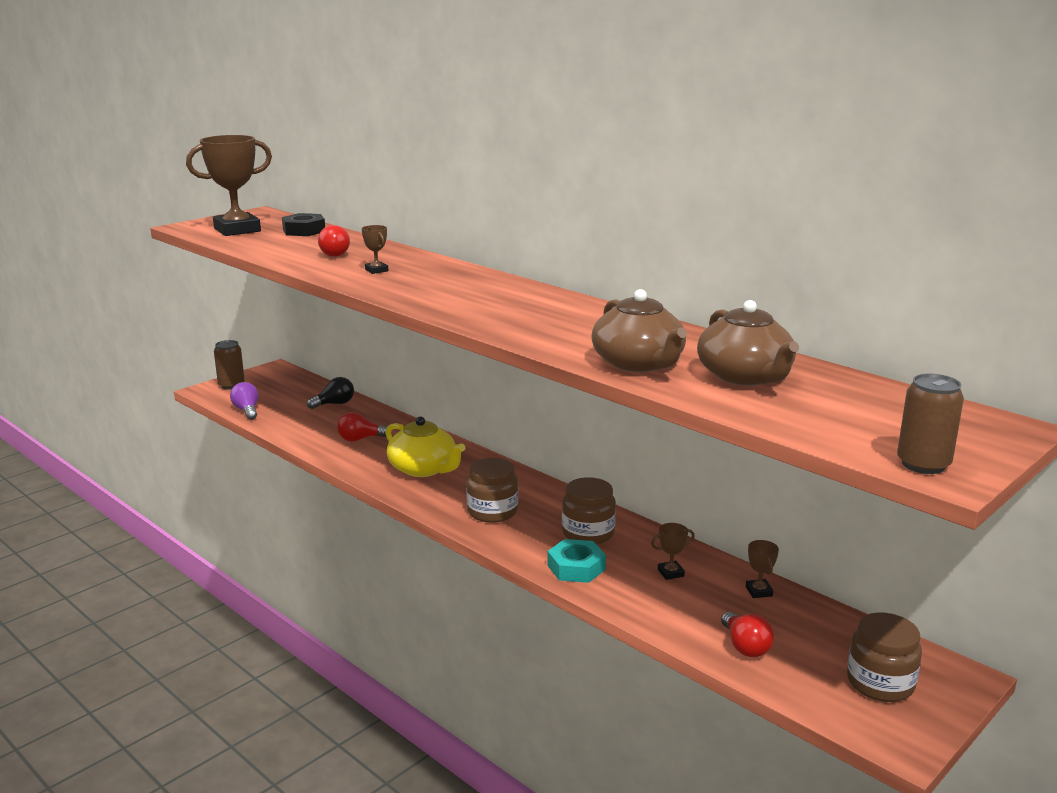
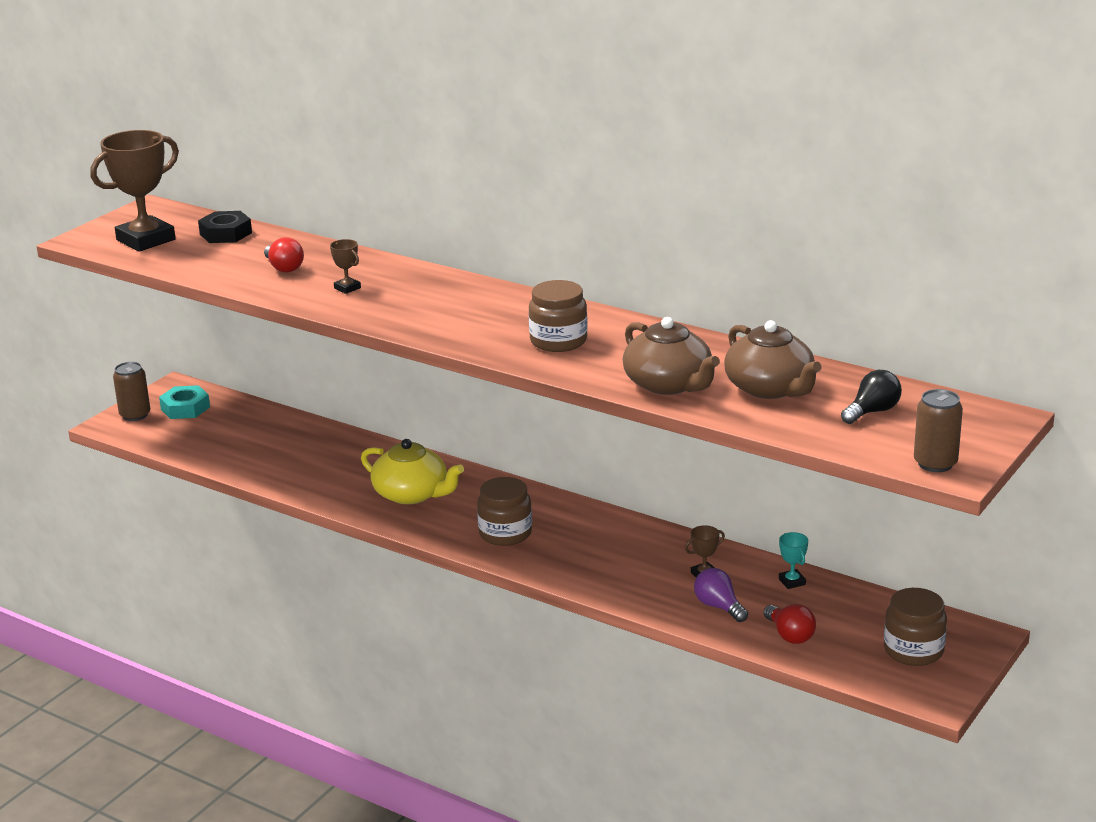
camera: 10 degrees left, 5 degrees up
(247, 410) = (173, 446): purple light bulb -> purple light bulb (719, 607)
(334, 404) = (272, 426): black light bulb -> black light bulb (872, 412)
(360, 439) = (324, 467): red light bulb -> none
(576, 567) = (611, 581): turquoise nut -> turquoise nut (185, 408)
(588, 533) = (611, 544): brown jar -> brown jar (558, 341)
(759, 591) = (792, 582): brown trophy -> turquoise trophy

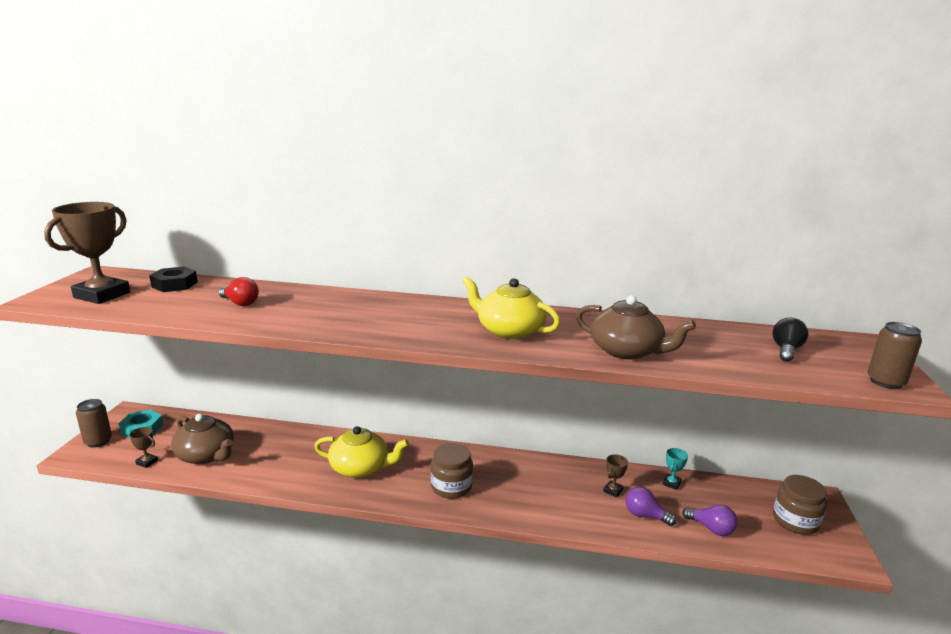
camera: 25 degrees left, 5 degrees down
(347, 288) = (305, 312): brown trophy -> brown trophy (147, 462)
(558, 341) = (509, 330): brown jar -> yellow teapot
(770, 388) = (698, 344): brown teapot -> brown teapot (206, 455)
(789, 635) = (711, 528): red light bulb -> purple light bulb
(792, 582) = (671, 483): turquoise trophy -> turquoise trophy turned 75 degrees clockwise

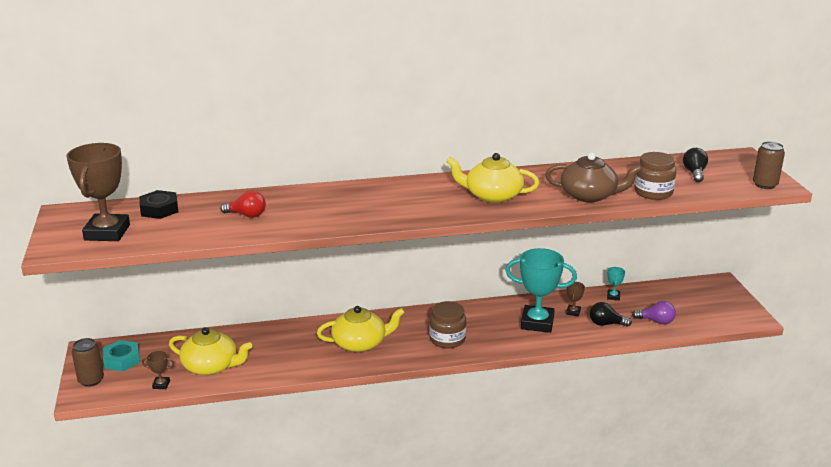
camera: 20 degrees left, 5 degrees up
(206, 455) = (211, 366): brown teapot -> yellow teapot
(563, 493) = (537, 323): none -> turquoise trophy
(645, 515) = (606, 324): purple light bulb -> black light bulb
(795, 521) = (710, 302): brown jar -> brown jar (653, 192)

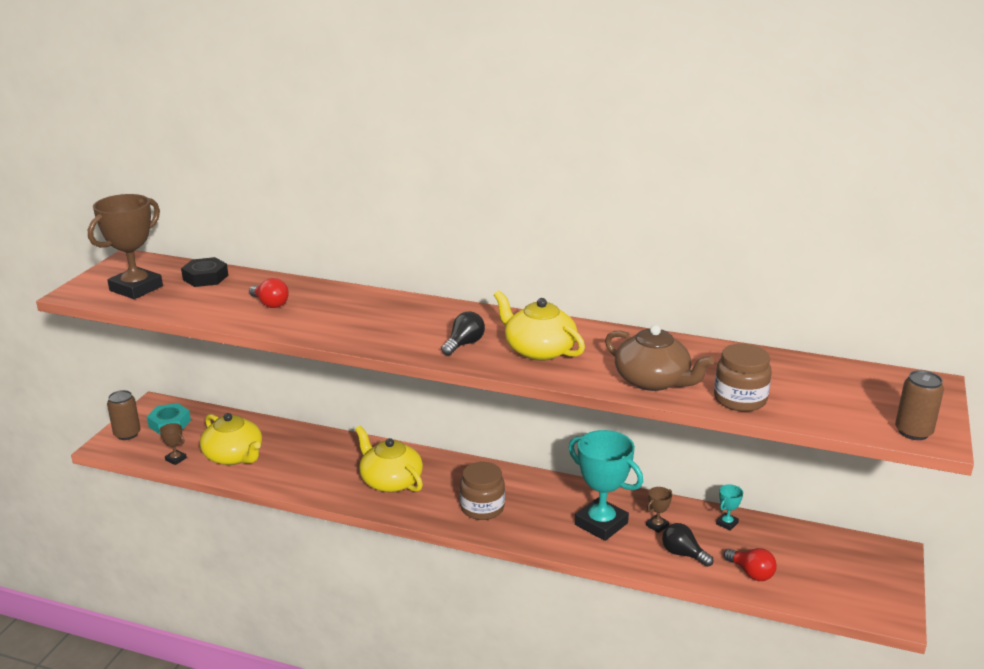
camera: 30 degrees right, 0 degrees up
(360, 343) = (390, 481): yellow teapot -> yellow teapot turned 150 degrees counterclockwise
(656, 321) = (751, 573): purple light bulb -> red light bulb
(694, 173) = (830, 389): black light bulb -> black light bulb (464, 344)

